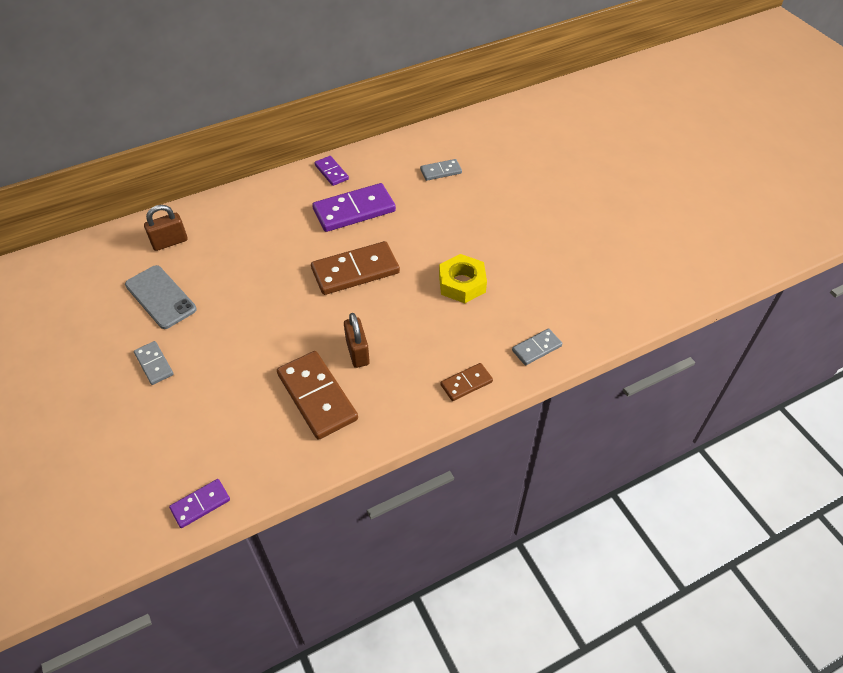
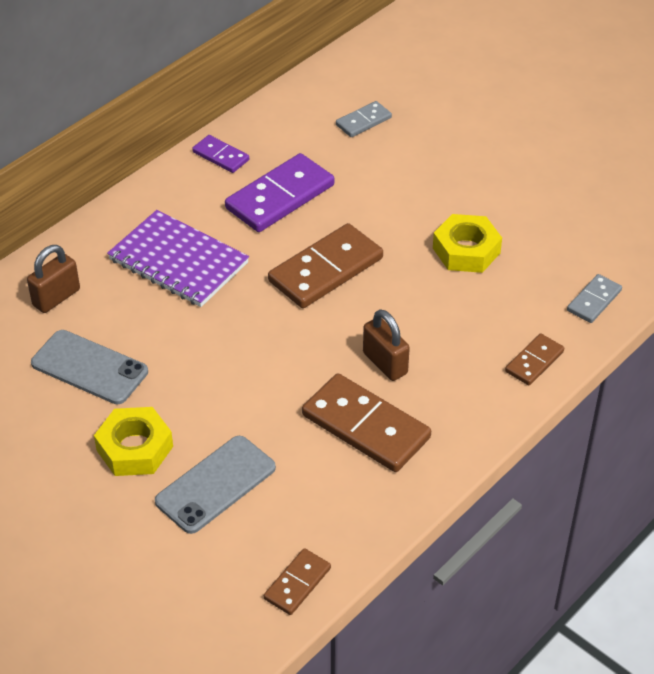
camera: 20 degrees left, 5 degrees down
(154, 364) = (134, 448): grey domino -> yellow nut
(190, 408) = (215, 484): none -> grey phone
(200, 504) = (297, 583): purple domino -> brown domino
(261, 238) = (178, 261): none -> purple notebook

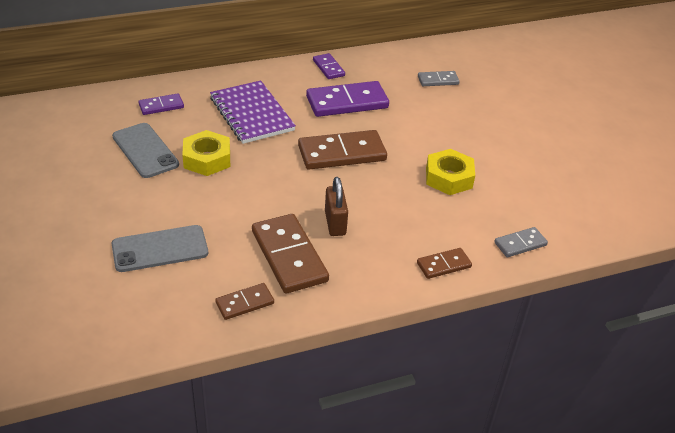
camera: 25 degrees right, 5 degrees down
(56, 297) = (161, 106): brown padlock -> purple domino
(134, 448) = (130, 206): yellow nut -> yellow nut (207, 159)
(297, 583) = (157, 334): brown domino -> brown domino (245, 303)

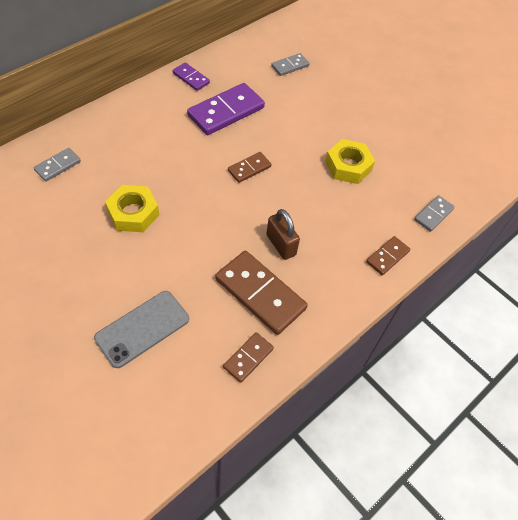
camera: 25 degrees left, 15 degrees up
(145, 150) = (69, 222): grey phone -> none
(161, 106) = (58, 166): purple domino -> grey domino
(252, 114) = (148, 149): purple notebook -> none
(342, 153) = (249, 168): brown domino -> brown domino, size x0.53

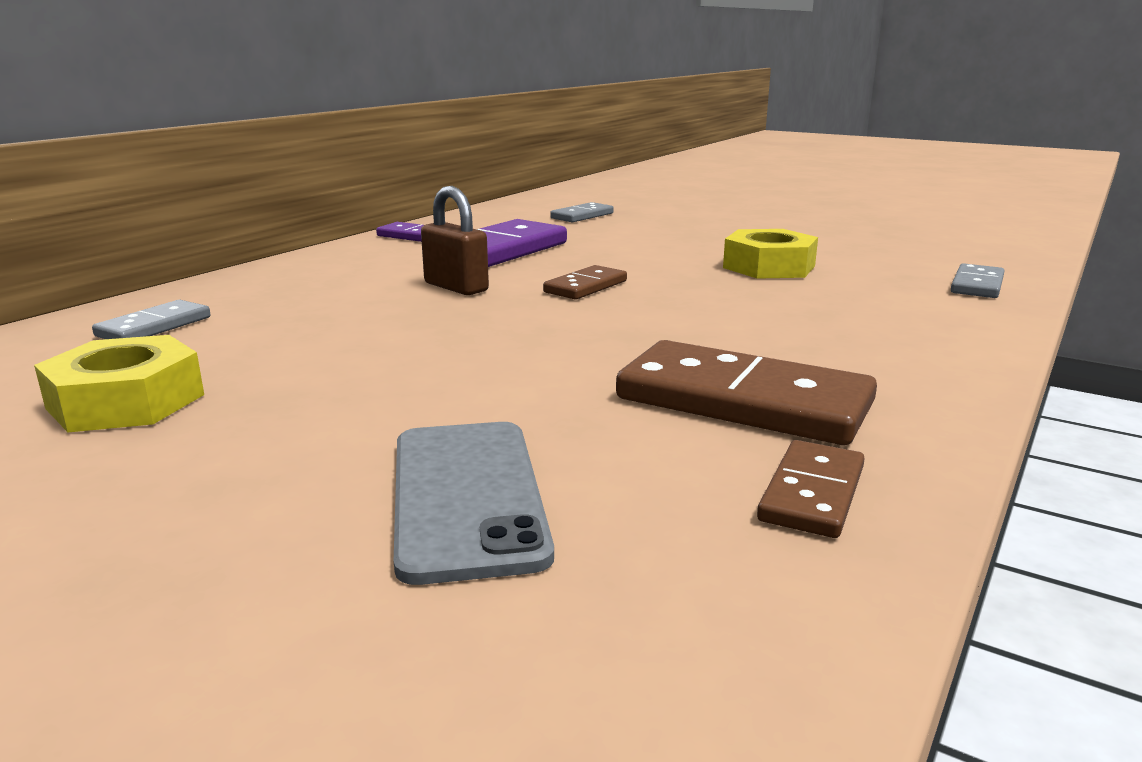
camera: 10 degrees left, 35 degrees down
(133, 213) = (359, 352): yellow nut -> yellow nut (126, 401)
(142, 328) = (467, 496): grey phone -> grey phone turned 45 degrees counterclockwise
(281, 245) = (727, 344): brown padlock -> brown padlock (456, 287)
(387, 257) = (957, 328): brown domino -> none

